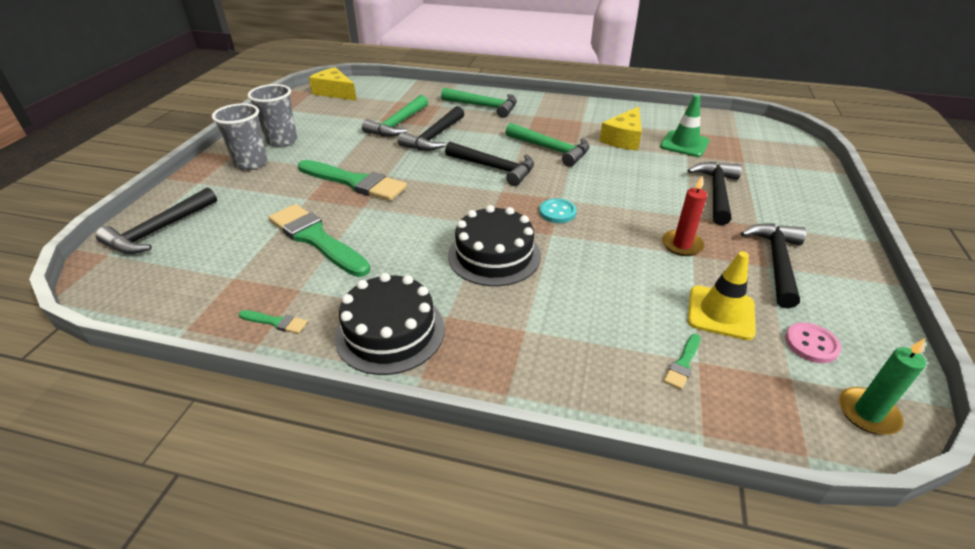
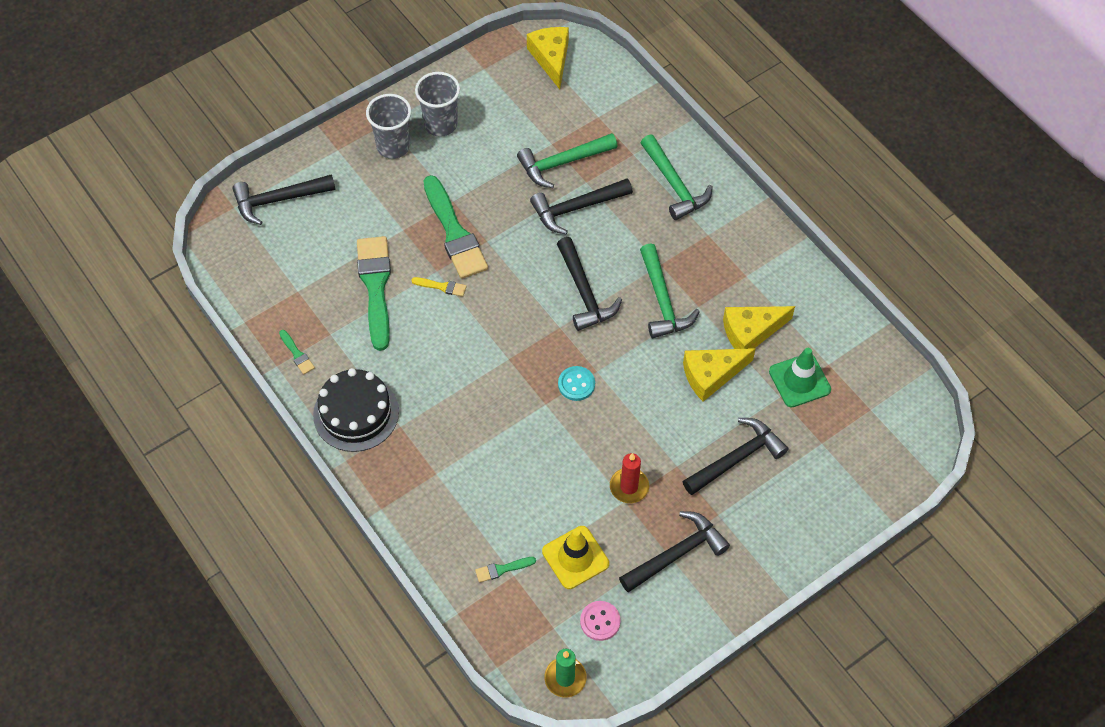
camera: 40 degrees right, 20 degrees up
(378, 212) = (442, 286): none -> yellow brush
(494, 255) = (482, 395): black cake -> none
(634, 165) = (711, 375): none -> yellow cheese

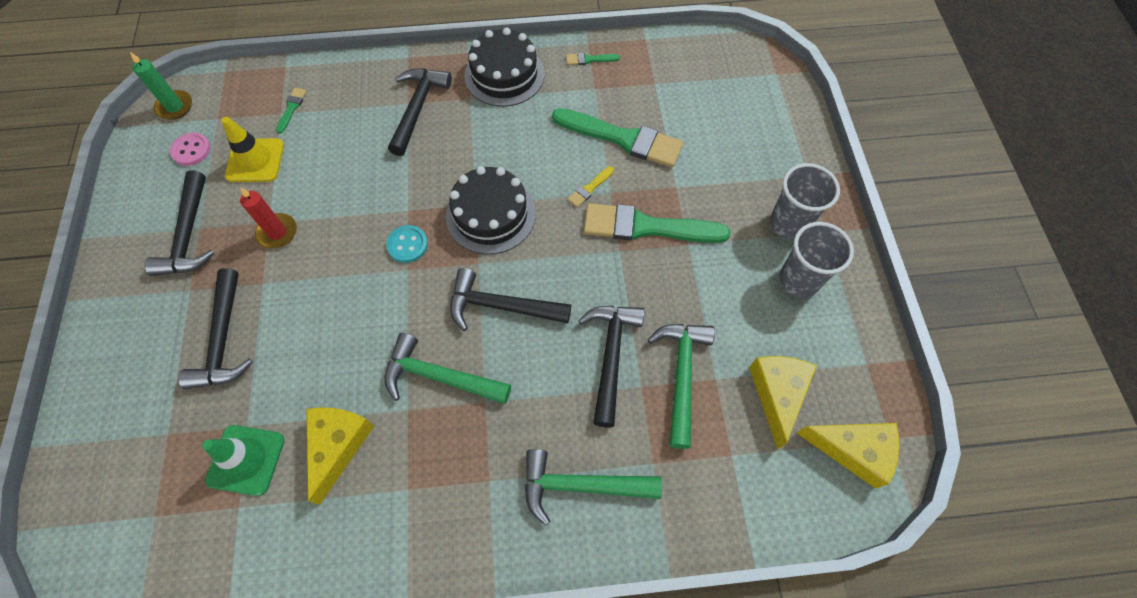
camera: 120 degrees right, 5 degrees up
(278, 200) = (767, 107): black hammer -> black hammer (417, 108)
(511, 342) = (490, 215): none -> black cake
(711, 375) = (323, 372): yellow cheese -> yellow cheese (777, 394)

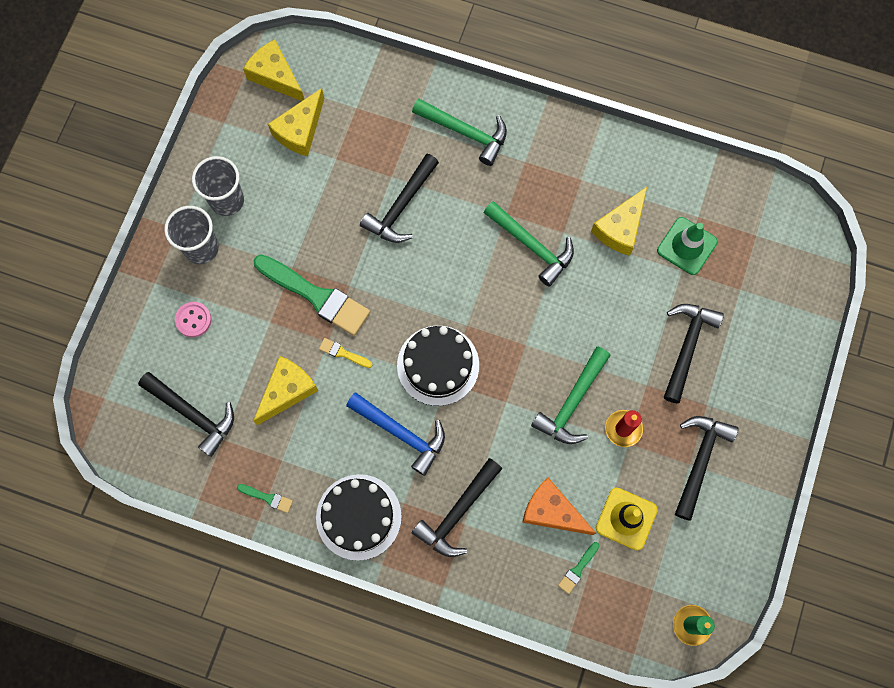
camera: 155 degrees left, 10 degrees up
(191, 150) = (683, 559): pink button -> pink button (193, 320)
(329, 140) = (552, 511): none -> orange cheese
(407, 245) = (518, 367): turquoise button -> none
(498, 146) = (401, 433): none -> blue hammer
(501, 306) = (464, 280): black hammer -> black hammer (193, 414)
(589, 188) = (343, 353): yellow brush -> yellow brush turned 135 degrees counterclockwise
(623, 138) = (287, 391): green brush -> yellow cheese
(681, 375) = (358, 171): green hammer -> green hammer (572, 403)

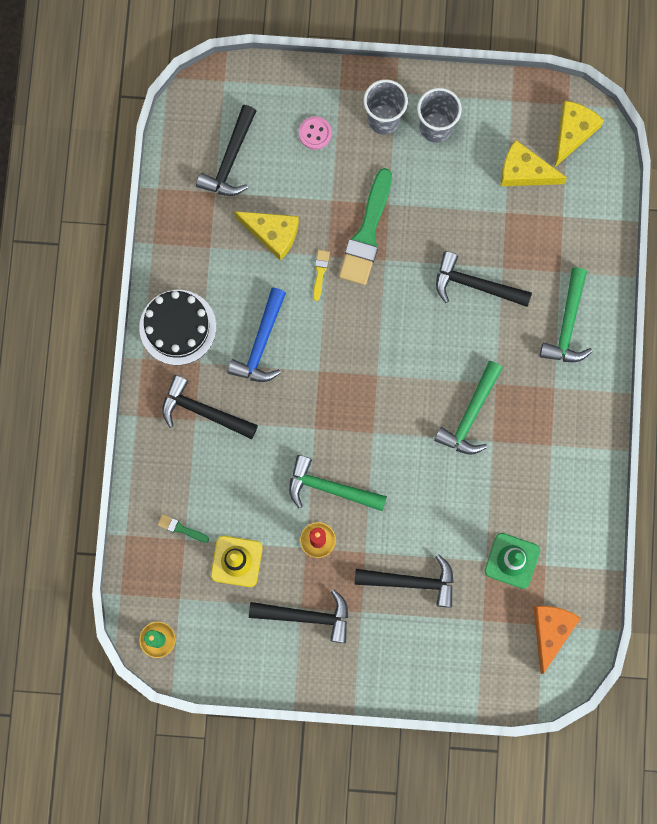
camera: 75 degrees right, 5 degrees up
(267, 498) = (174, 245): green brush -> none
(438, 365) = (332, 359): black cake -> none
(552, 511) = (226, 494): orange cheese -> orange cheese (550, 631)
(620, 228) = (512, 493): yellow cheese -> none

